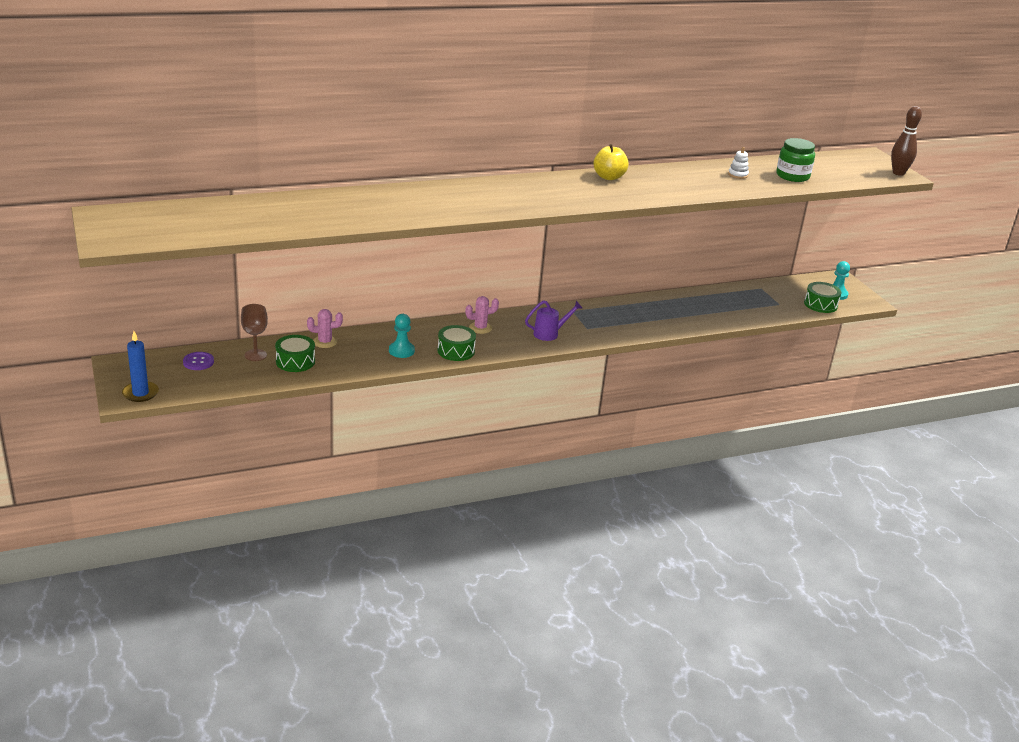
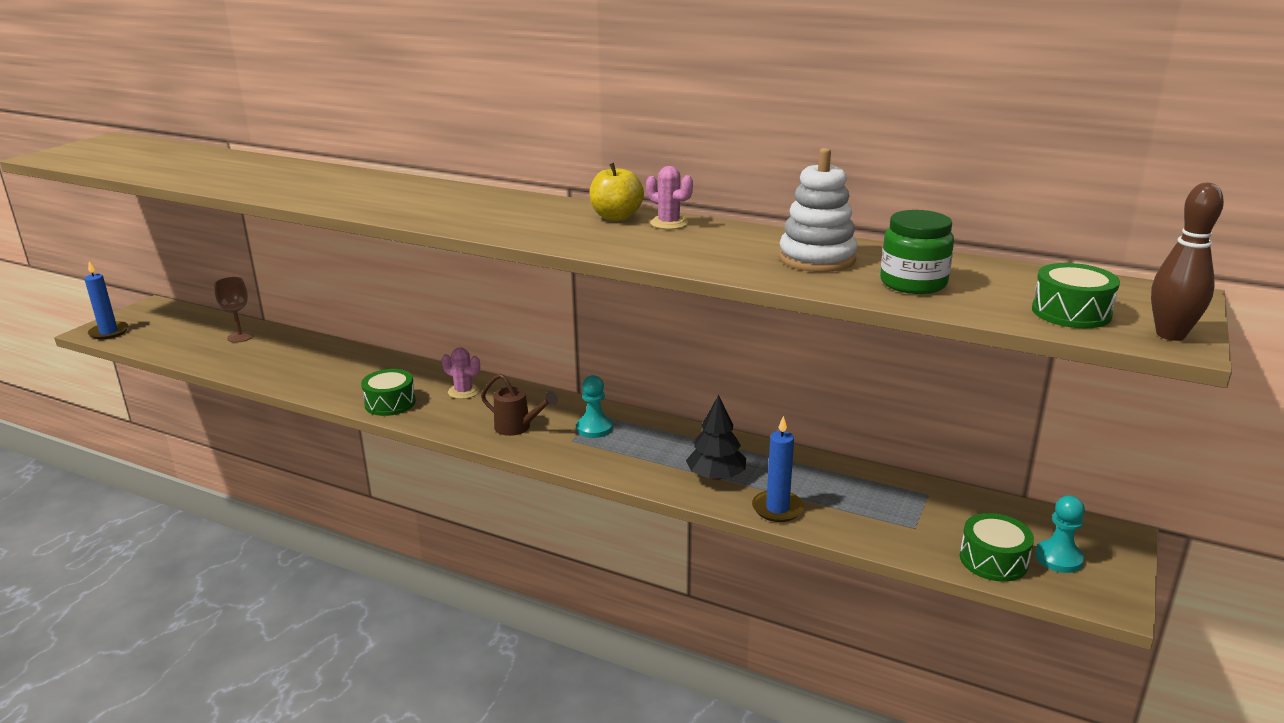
camera: 50 degrees right, 5 degrees down
(198, 362) = (195, 326): purple button -> none
(295, 361) = (252, 354): green drum -> green drum (1071, 312)
(325, 342) = (310, 348): pink cactus -> pink cactus (669, 223)
(401, 351) = (347, 382): turquoise pawn -> turquoise pawn (594, 428)
(549, 334) = (517, 427): purple watering can -> brown watering can
(677, 316) = (716, 476): none -> black tree
(724, 319) = (777, 508): none -> blue candle
(738, 175) = (817, 259): white stacking toy -> white stacking toy, size x2.09

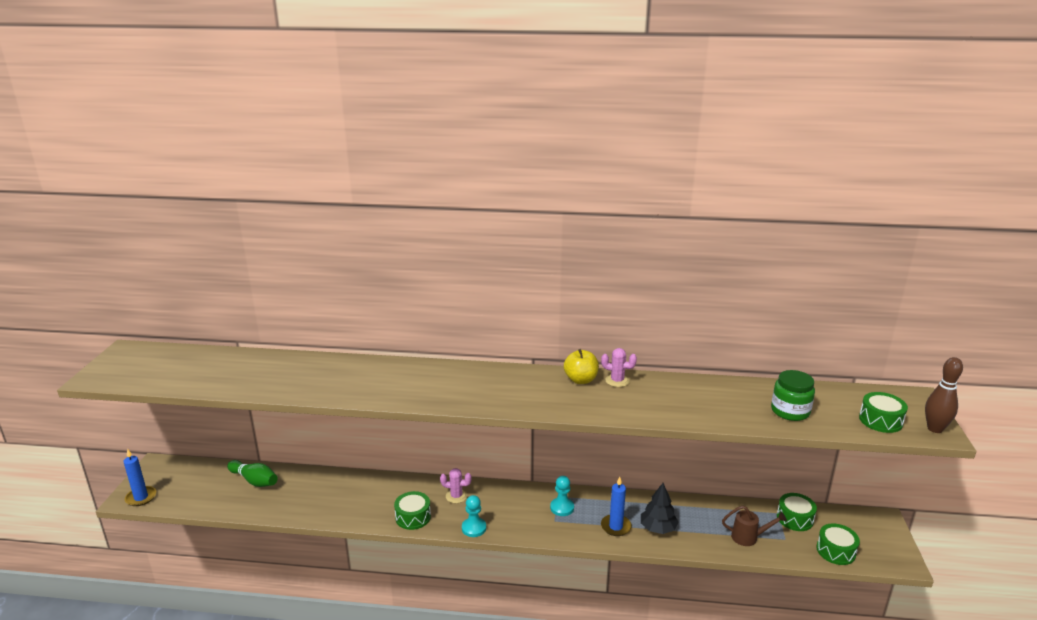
camera: 20 degrees left, 0 degrees up
(240, 337) = (254, 480): brown goblet -> green bowling pin
(517, 427) = (513, 518): brown watering can -> brown watering can (748, 537)
(777, 508) = (706, 544): blue candle -> blue candle (616, 526)
(817, 259) = (725, 399): white stacking toy -> none
(952, 506) = (795, 518): none -> green drum
(1058, 558) = (865, 541): turquoise pawn -> turquoise pawn (474, 528)

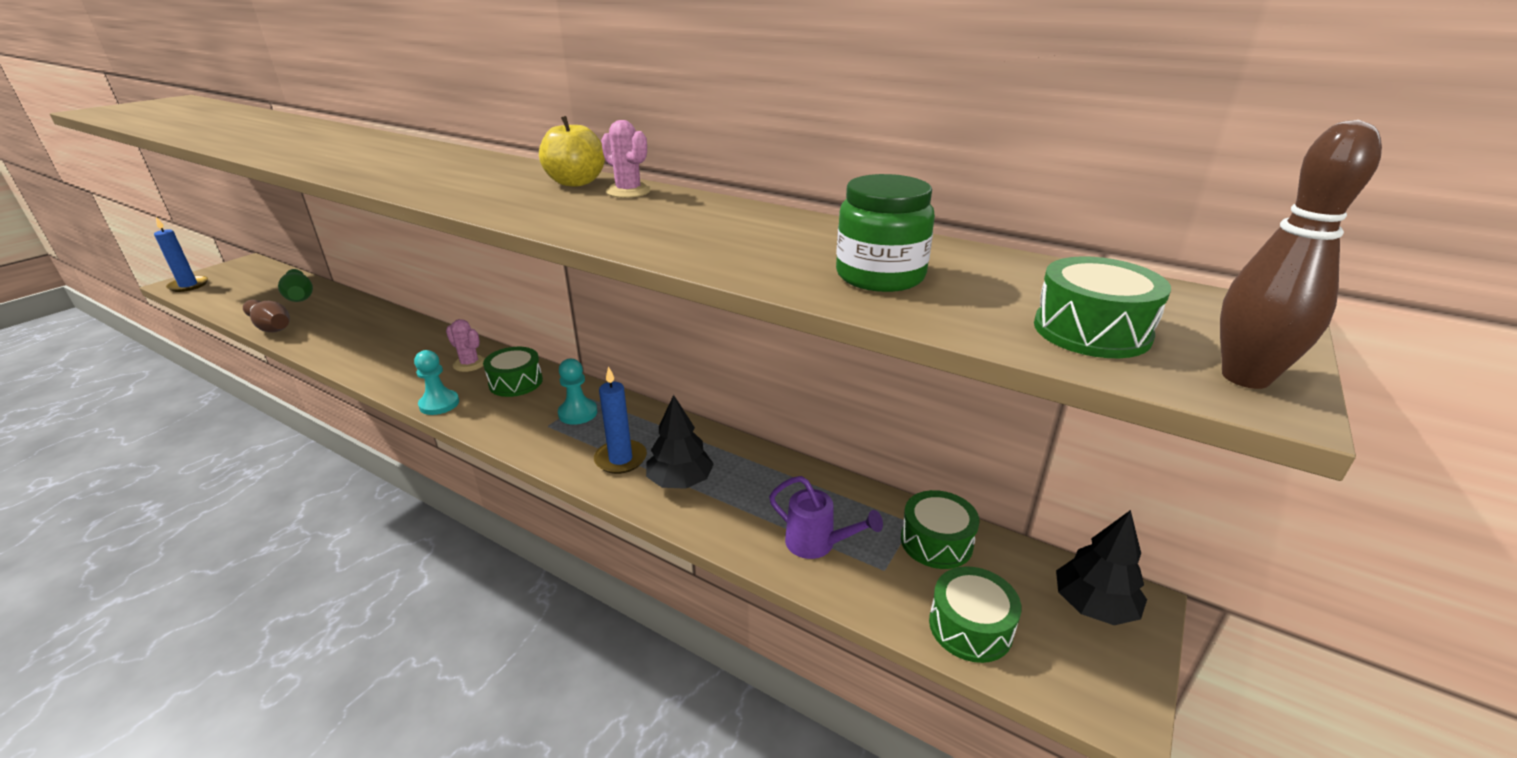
camera: 25 degrees right, 5 degrees up
(272, 511) = (271, 326): none -> brown bowling pin
(413, 517) = (391, 372): green drum -> green drum (516, 382)
(748, 537) = (817, 544): brown watering can -> purple watering can
(871, 525) = (1093, 605): none -> black tree

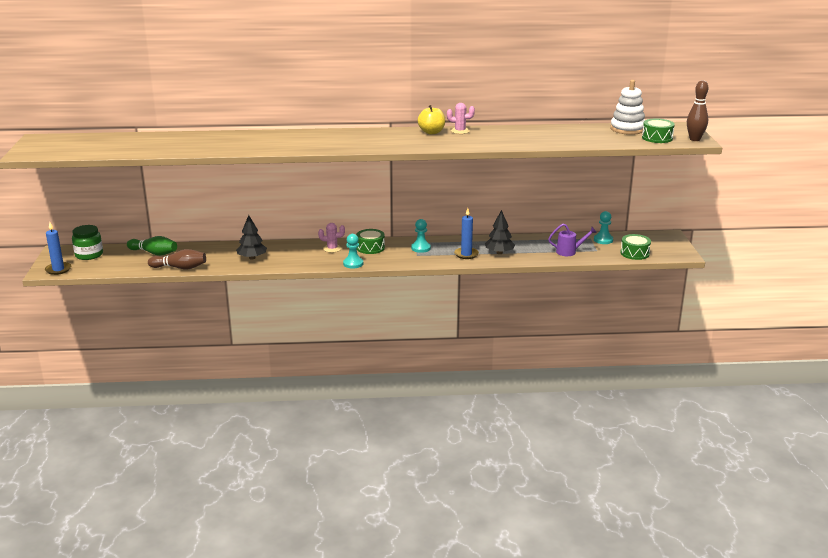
camera: 35 degrees left, 5 degrees down
(880, 276) = (592, 137): green jar -> green jar (89, 255)
(936, 542) = (603, 240): green drum -> turquoise pawn
(1032, 277) = (627, 129): none -> white stacking toy
(1093, 605) = (660, 239): black tree -> black tree (252, 258)

